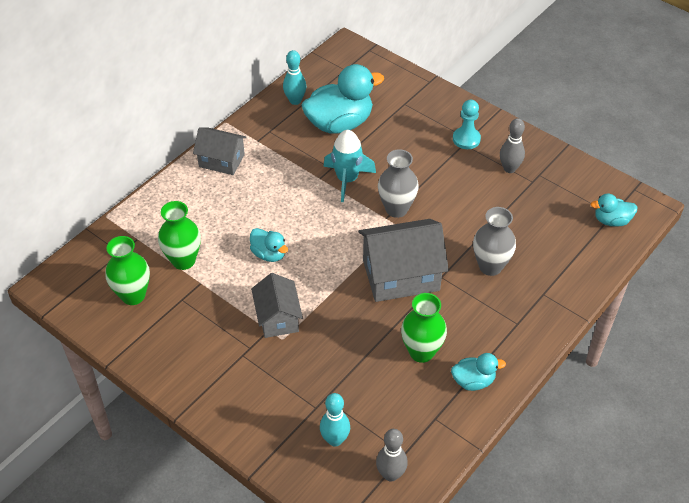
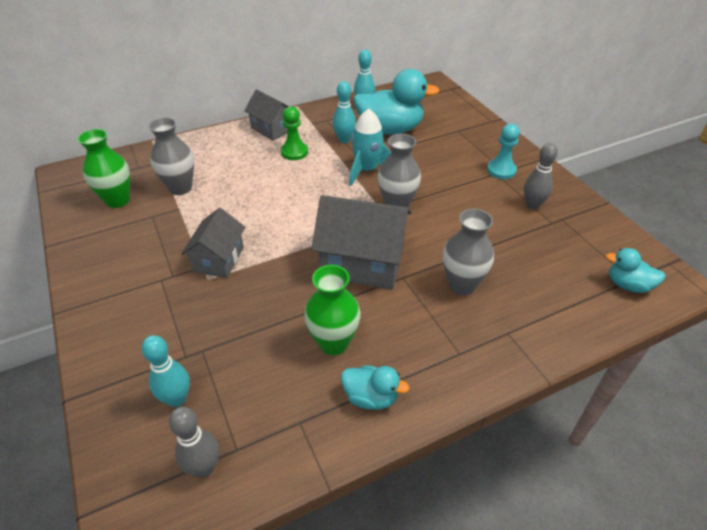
camera: 25 degrees right, 5 degrees down
(183, 260) = (180, 188): green vase -> grey vase
(264, 182) = (294, 152): none -> green pawn
(269, 254) = (254, 205): turquoise duck -> none
(303, 151) = (344, 140): none -> turquoise bowling pin

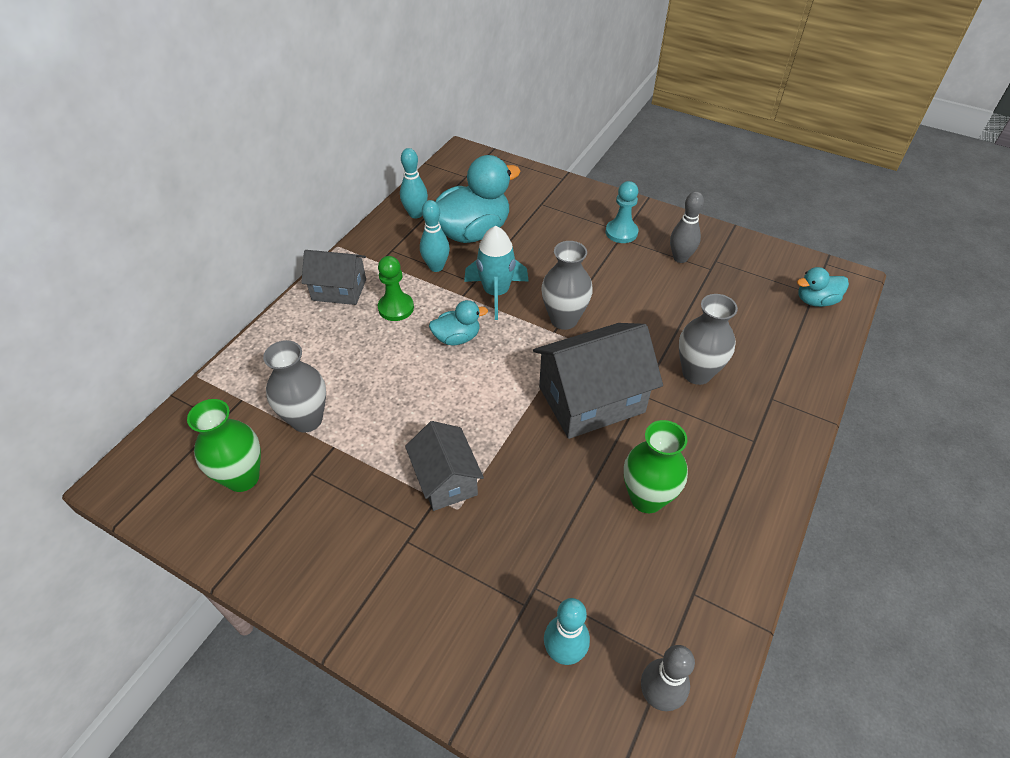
camera: 35 degrees left, 5 degrees up
(370, 397) = (726, 529): turquoise duck -> turquoise duck (457, 338)

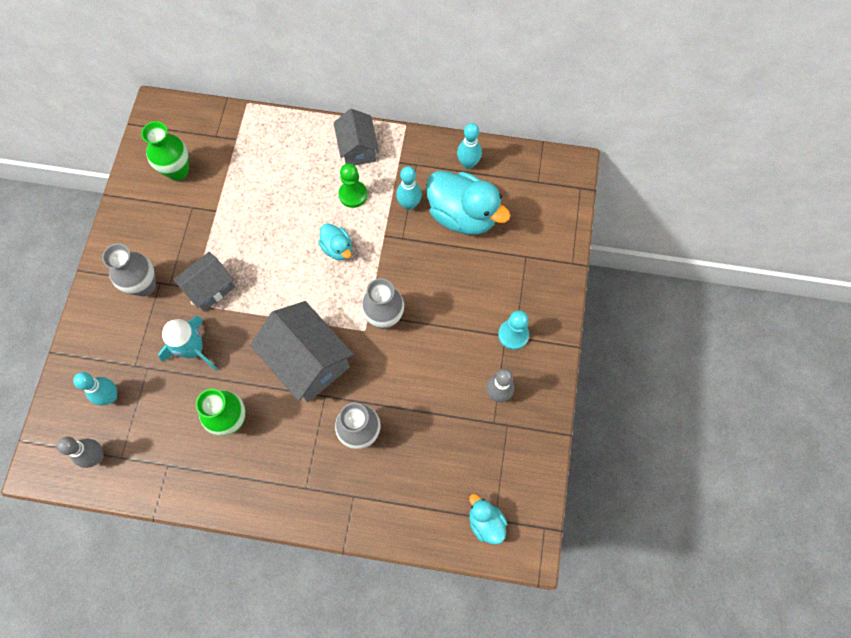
camera: 70 degrees right, 20 degrees up
(307, 420) = (232, 185): grey vase -> grey vase (144, 286)
(496, 293) = (395, 259): turquoise rocket -> turquoise rocket (193, 349)

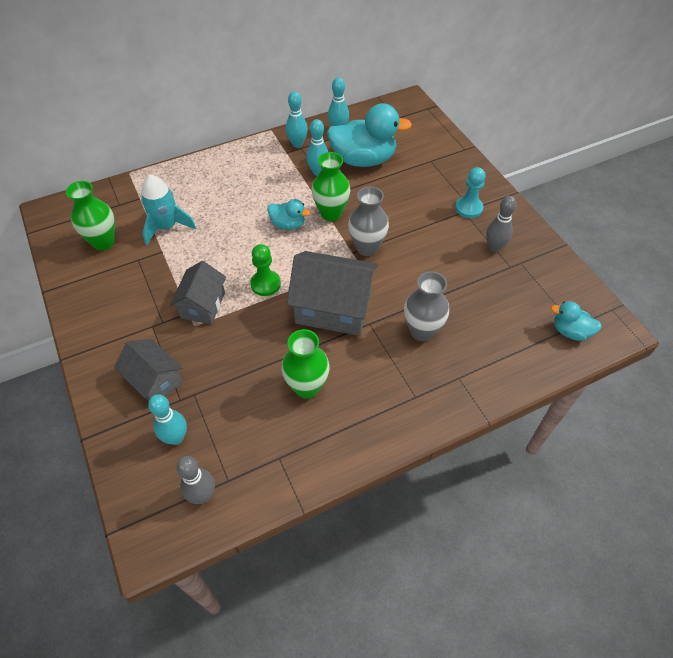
camera: 35 degrees left, 15 degrees down
(144, 286) = (139, 335): grey vase -> none
(193, 349) = (226, 356): turquoise rocket -> turquoise rocket (167, 227)
(353, 195) = (269, 187): green pawn -> green pawn (265, 284)
(357, 148) = (247, 159): grey house -> grey house (154, 381)
(383, 260) = (331, 213): none -> green vase
(416, 158) = (297, 144): none -> turquoise bowling pin

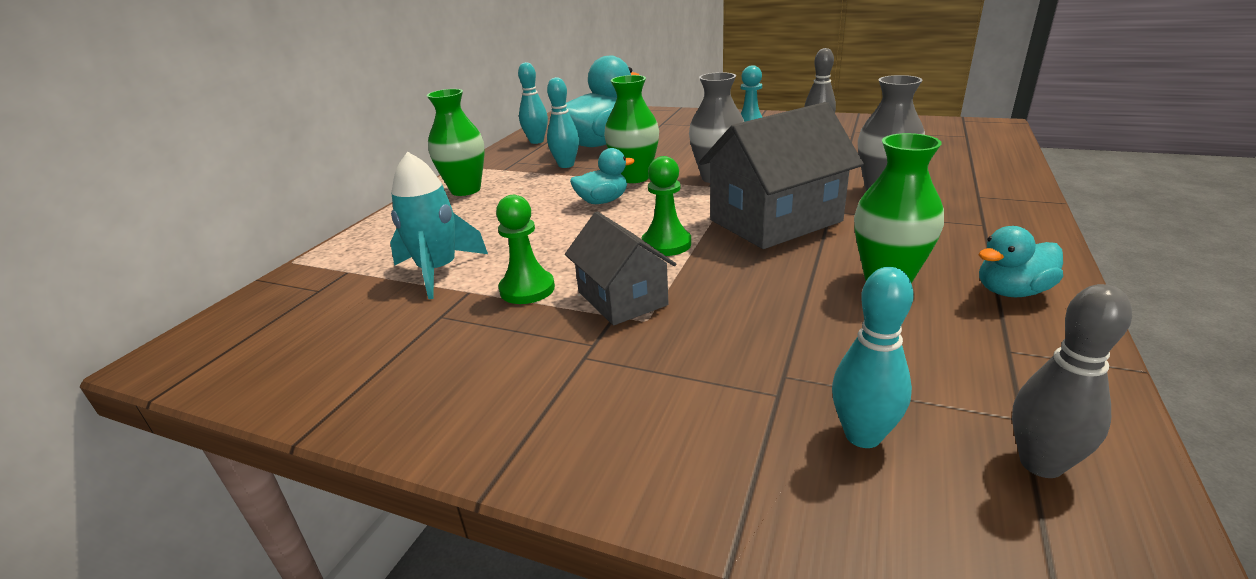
camera: 40 degrees left, 25 degrees down
(103, 242) = (346, 331): green vase -> green vase (465, 190)
(154, 381) = (701, 403): grey house -> none
(181, 268) = (527, 289): none -> green pawn
(297, 144) = (507, 161): turquoise bowling pin -> none
(570, 331) = (972, 139): turquoise duck -> turquoise duck (1011, 291)

